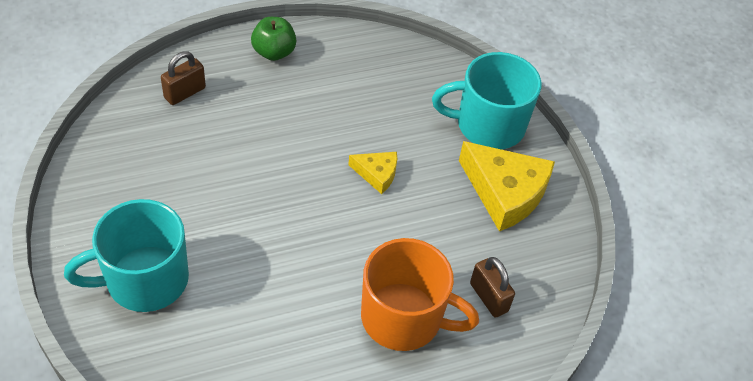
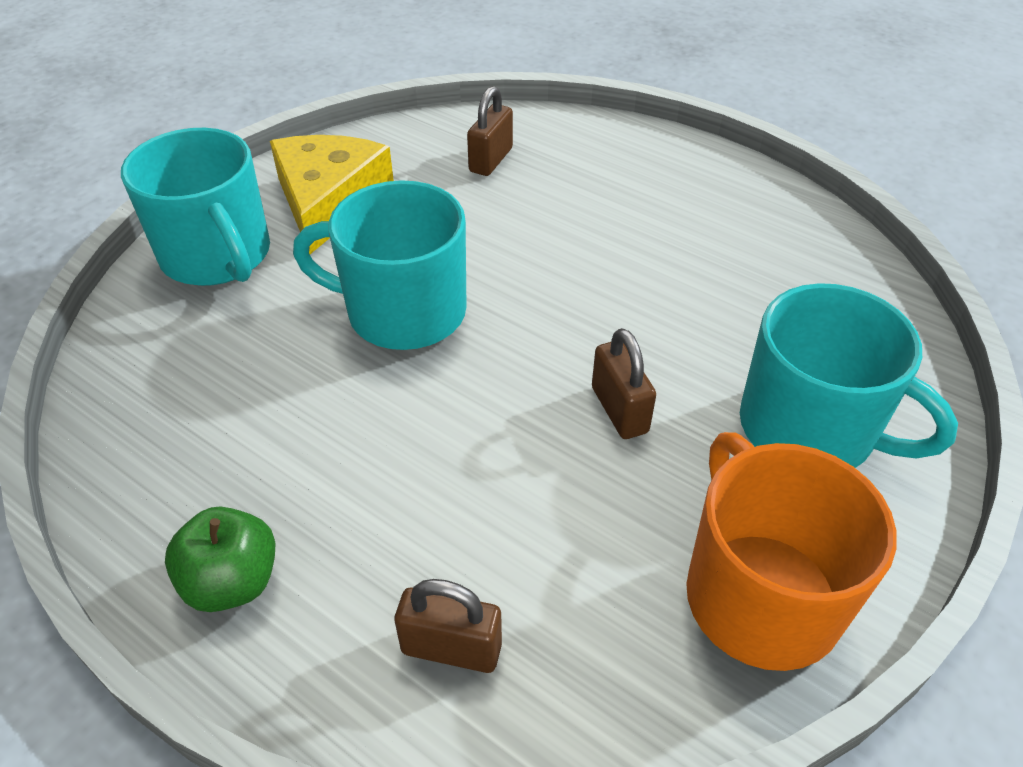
camera: 120 degrees left, 5 degrees down
(232, 214) = (619, 410): none -> brown padlock
(377, 174) = (403, 311): yellow cheese -> turquoise mug
(404, 318) = (583, 200): orange mug -> orange mug (760, 594)

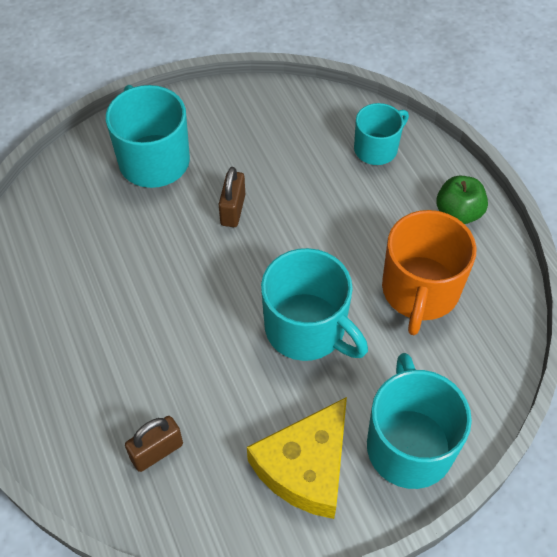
camera: 150 degrees left, 10 degrees up
(451, 648) = (377, 148): brown padlock -> turquoise mug
(760, 594) = (243, 113): orange mug -> orange mug (420, 291)

